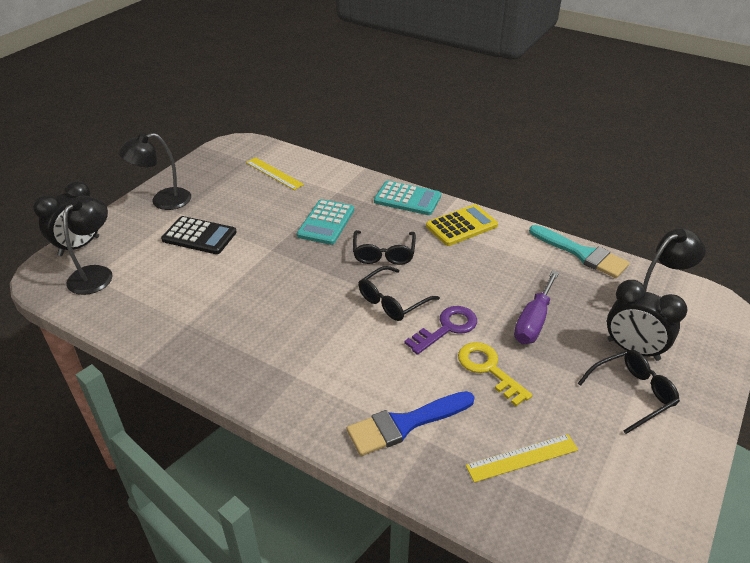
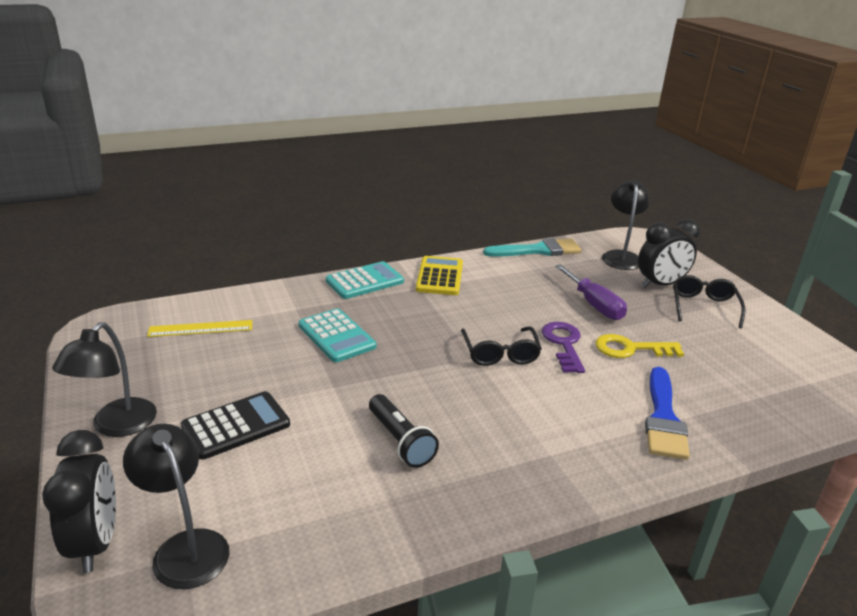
camera: 55 degrees left, 10 degrees down
(244, 302) = (400, 441): none -> black flashlight
(383, 254) = (428, 328): black glasses -> none
(522, 458) = (738, 380): yellow ruler -> none

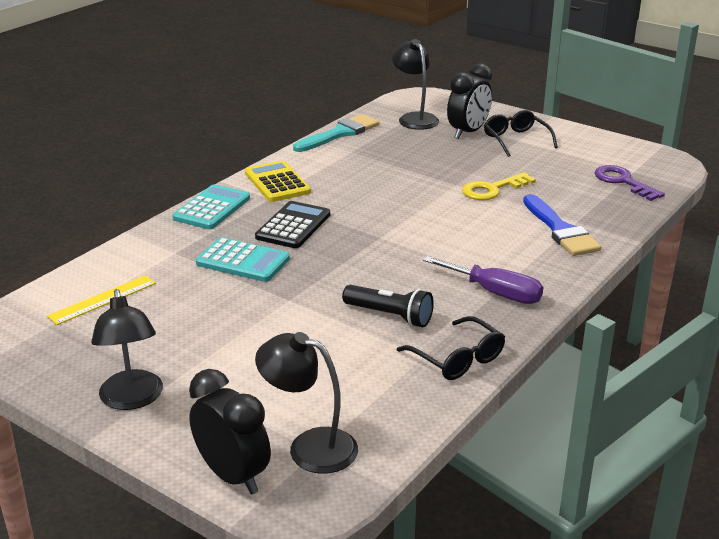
camera: 30 degrees left, 0 degrees up
(236, 426) = (241, 357): black calculator -> black calculator (293, 226)
(500, 354) = (397, 227): black glasses -> black glasses (457, 359)
(563, 344) = (439, 203): purple key -> purple key (623, 182)
(594, 305) = (432, 165): purple screwdriver -> purple screwdriver (495, 293)

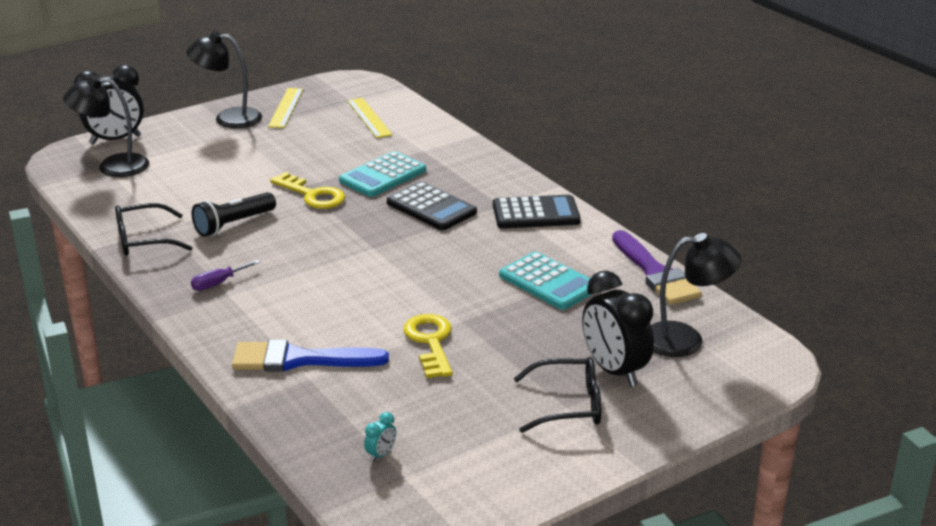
camera: 110 degrees right, 0 degrees up
(87, 364) = (286, 108): none -> yellow ruler
(212, 208) = (498, 174): turquoise calculator -> turquoise calculator (548, 282)
(277, 183) = (536, 213): yellow calculator -> black calculator
(304, 288) = (312, 195): none -> yellow key
(309, 447) = (112, 166): black lamp -> black lamp turned 135 degrees counterclockwise
(340, 133) = (655, 273): turquoise brush -> purple brush
(495, 293) = (218, 283): purple screwdriver -> purple screwdriver, size x0.56
(623, 182) = (381, 455): purple key -> turquoise clock

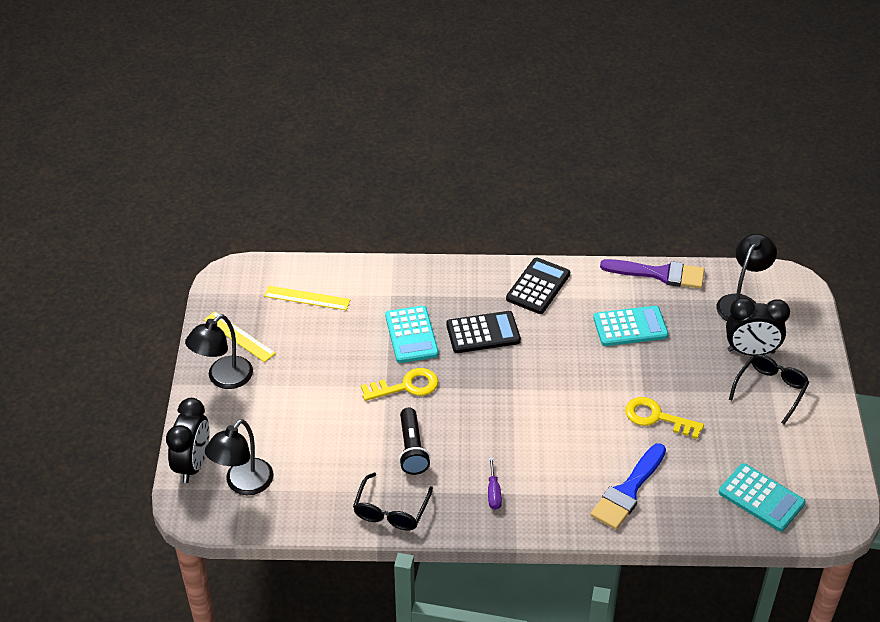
camera: 55 degrees left, 15 degrees up
(381, 455) = (761, 498): turquoise clock -> turquoise calculator

